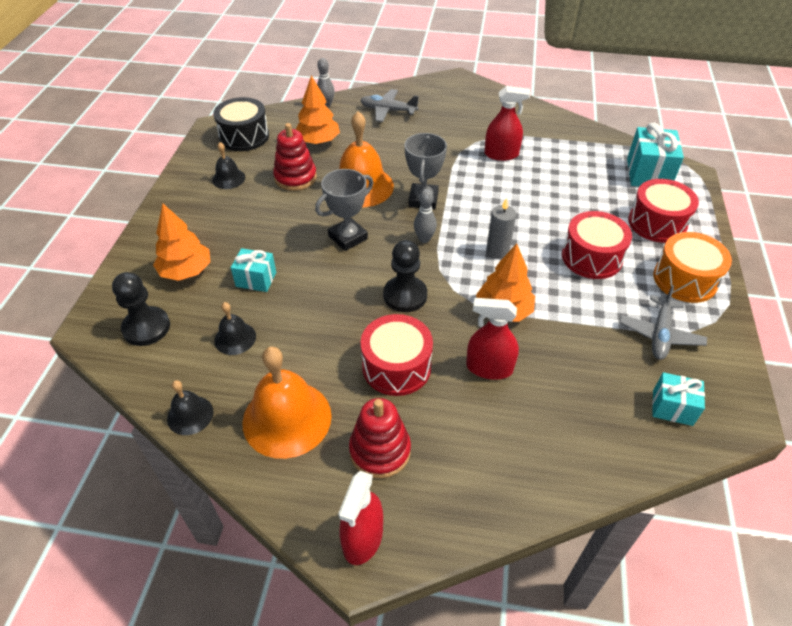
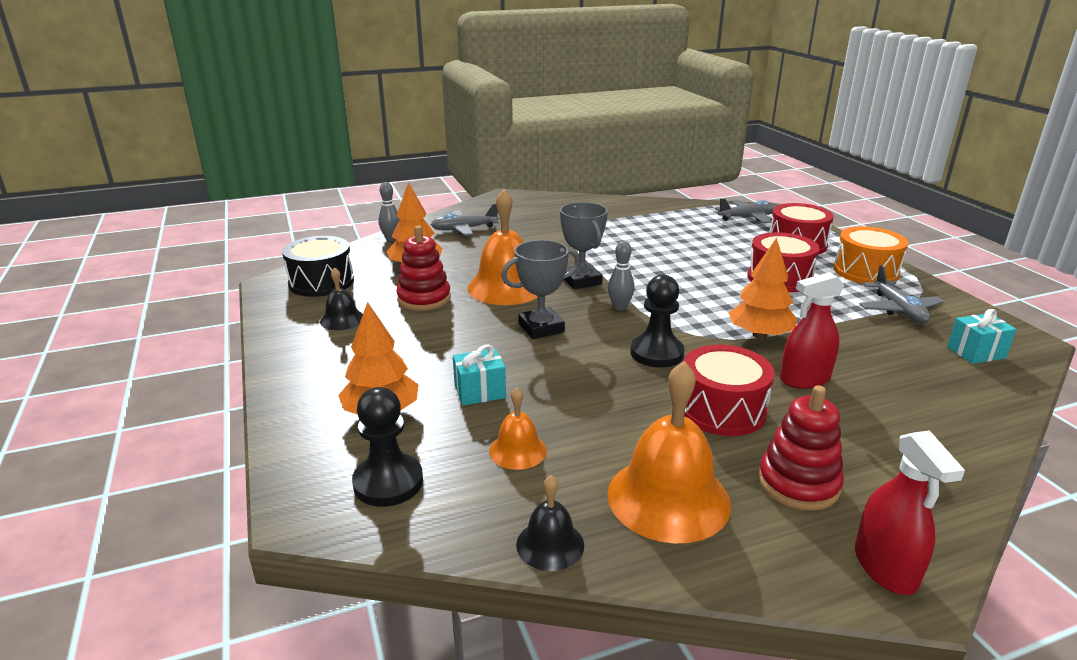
camera: 30 degrees left, 20 degrees down
(235, 338) = (518, 450): black bell -> orange bell
(348, 237) = (541, 328): grey trophy -> grey trophy turned 45 degrees clockwise
(497, 251) = (697, 296): grey candle -> none
(501, 154) = (612, 234): red spray bottle -> none
(648, 173) = (748, 217): turquoise gift -> grey plane

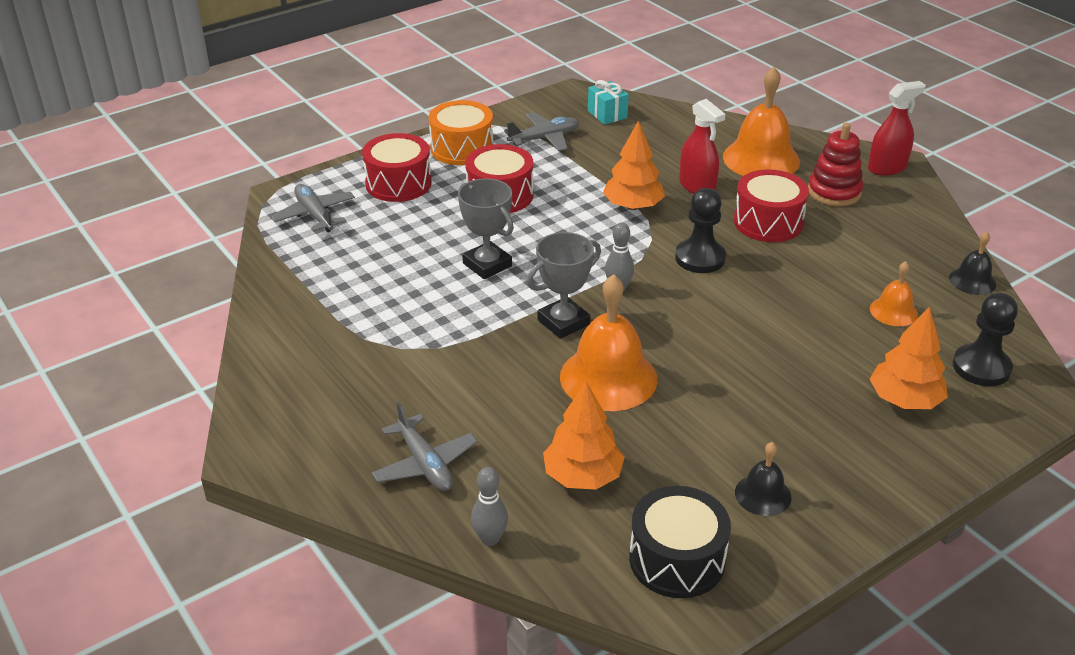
camera: 105 degrees left, 10 degrees up
(424, 299) = (673, 439): red stacking toy -> none
(480, 392) = (831, 348): turquoise gift -> none
(541, 328) = (692, 333): grey trophy -> grey trophy (487, 265)
(668, 498) = (890, 239): orange bell -> orange bell (761, 159)

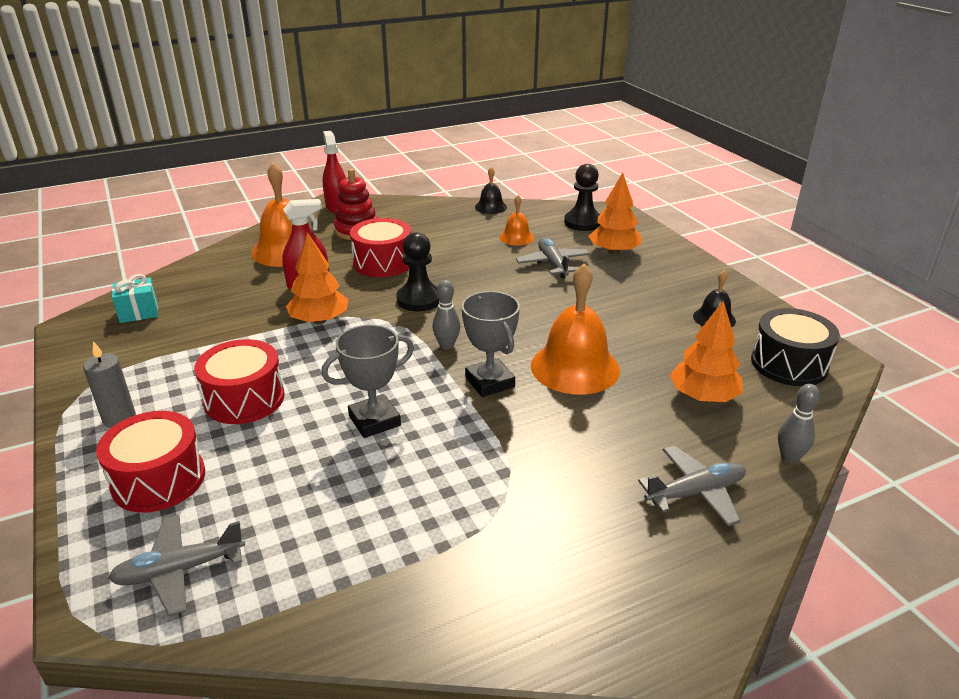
camera: 80 degrees left, 5 degrees down
(462, 148) = (119, 418): orange drum -> grey candle
(544, 138) = (151, 356): grey plane -> grey plane (552, 264)

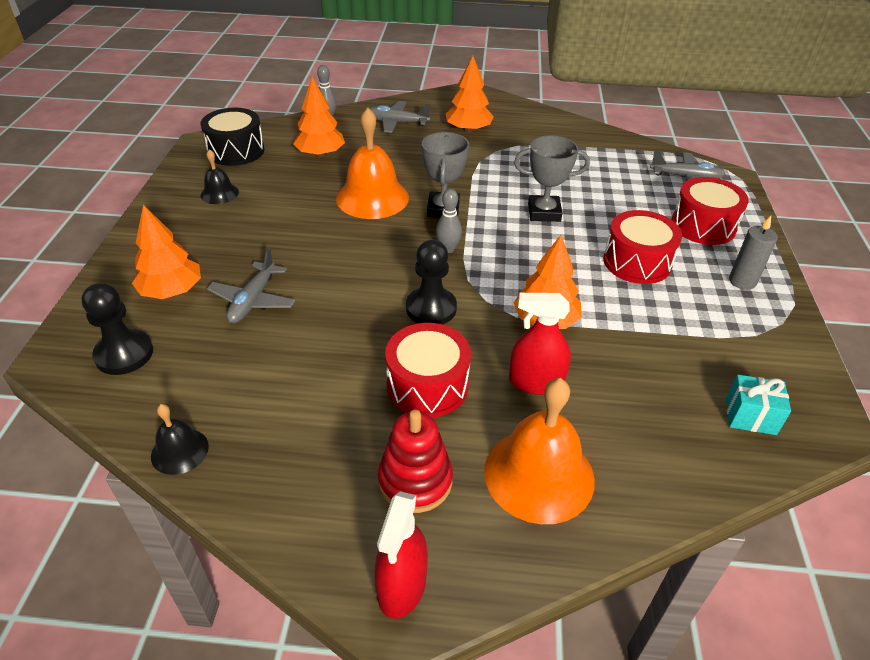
camera: 150 degrees left, 10 degrees up
(516, 237) = (232, 362): orange bell -> none
(582, 528) = (468, 130): none -> orange tree

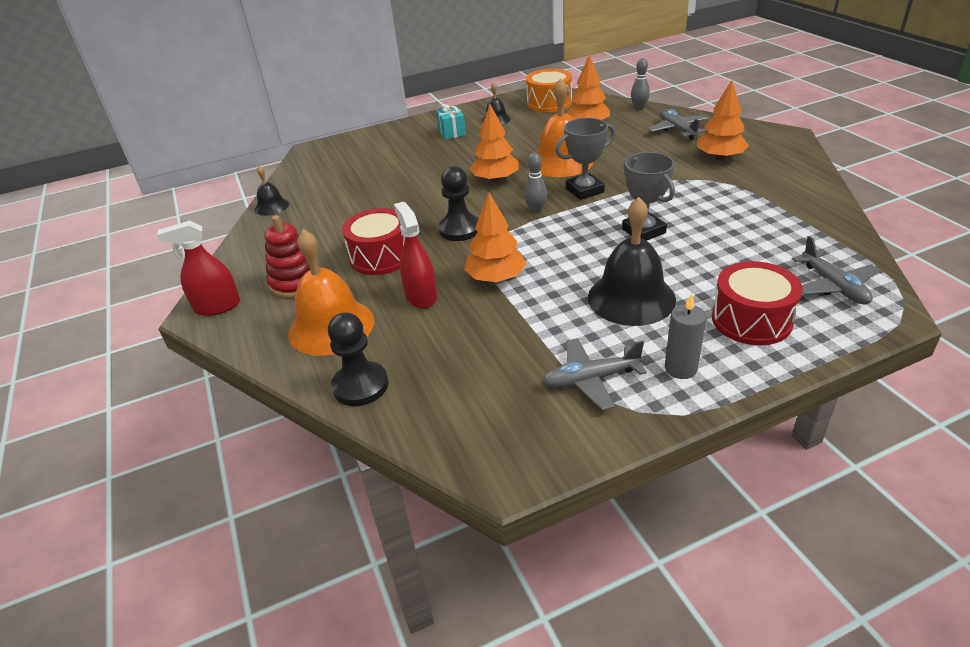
camera: 65 degrees right, 5 degrees down
(124, 354) = (328, 162): black pawn -> black pawn (360, 386)
(172, 291) = (389, 150): orange tree -> orange tree (495, 180)
(236, 151) = (549, 103): black drum -> orange drum
(253, 300) = (405, 173): grey plane -> grey plane (591, 379)
(637, 262) = (631, 298): red drum -> black bell
(750, 416) = (474, 417): turquoise gift -> turquoise gift (452, 132)

